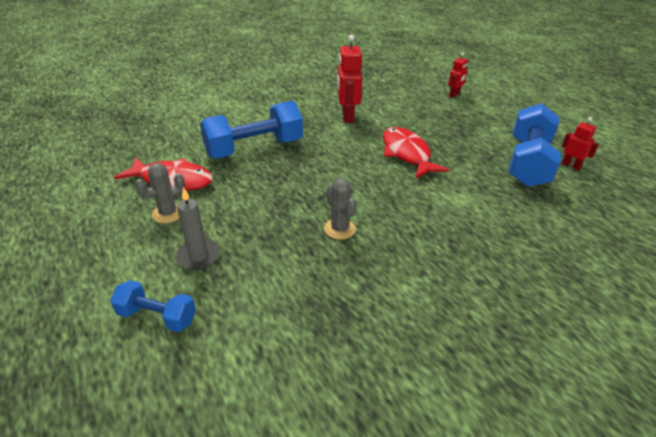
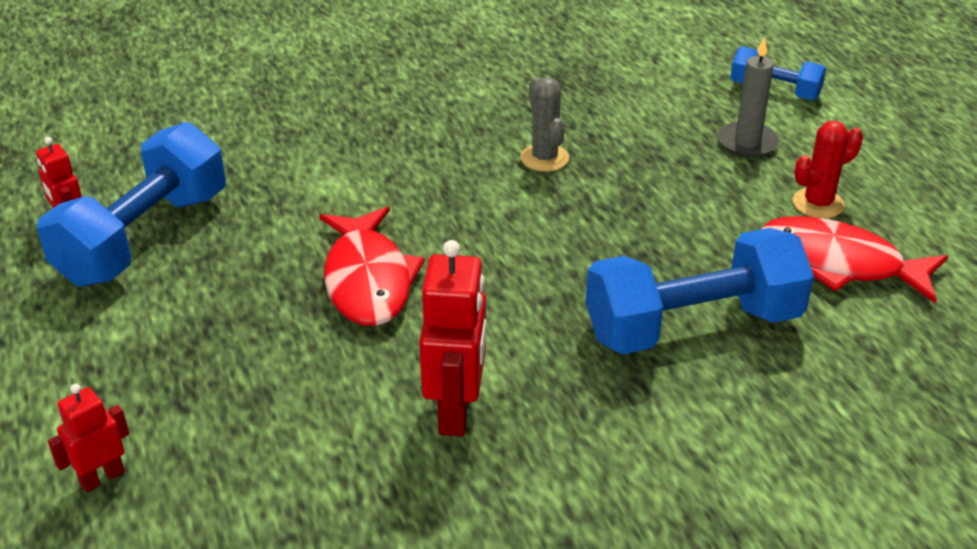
camera: 170 degrees left, 0 degrees up
(168, 213) = (818, 203): grey cactus -> red cactus

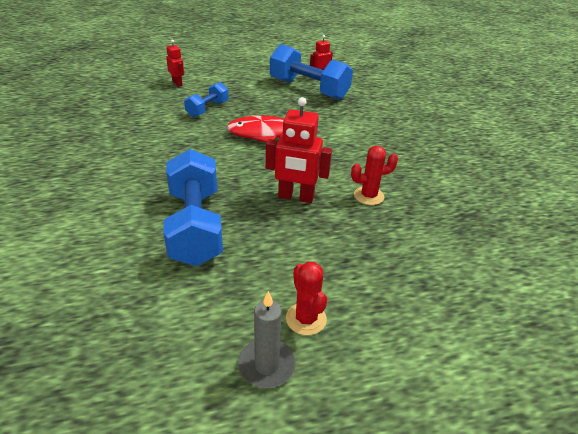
camera: 95 degrees right, 0 degrees up
(456, 411) = (170, 148): red robot -> red robot (296, 197)
(544, 158) = (368, 196): grey cactus -> red cactus
(747, 142) = (392, 297): grey candle -> grey candle (266, 365)
(774, 91) = (481, 337): blue dumbbell -> blue dumbbell (207, 109)
(839, 263) = (231, 310): red fish -> none

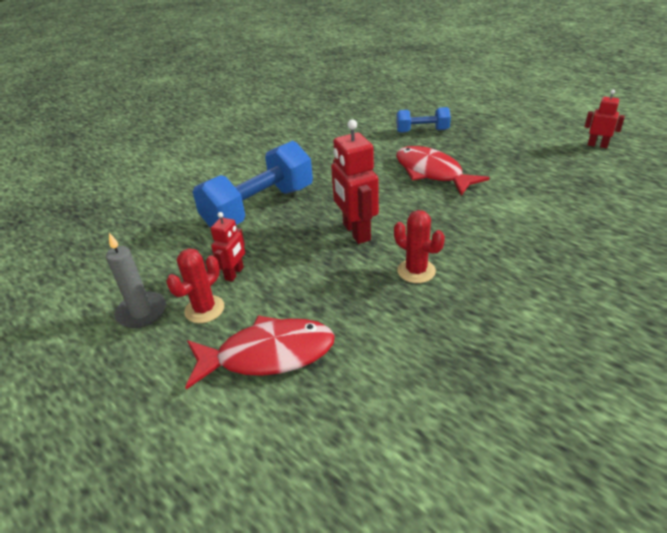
camera: 60 degrees right, 0 degrees up
(177, 83) = (437, 101): red robot -> red robot (234, 273)
(308, 89) = (556, 152): blue dumbbell -> none
(395, 304) = (268, 355): none -> red fish

